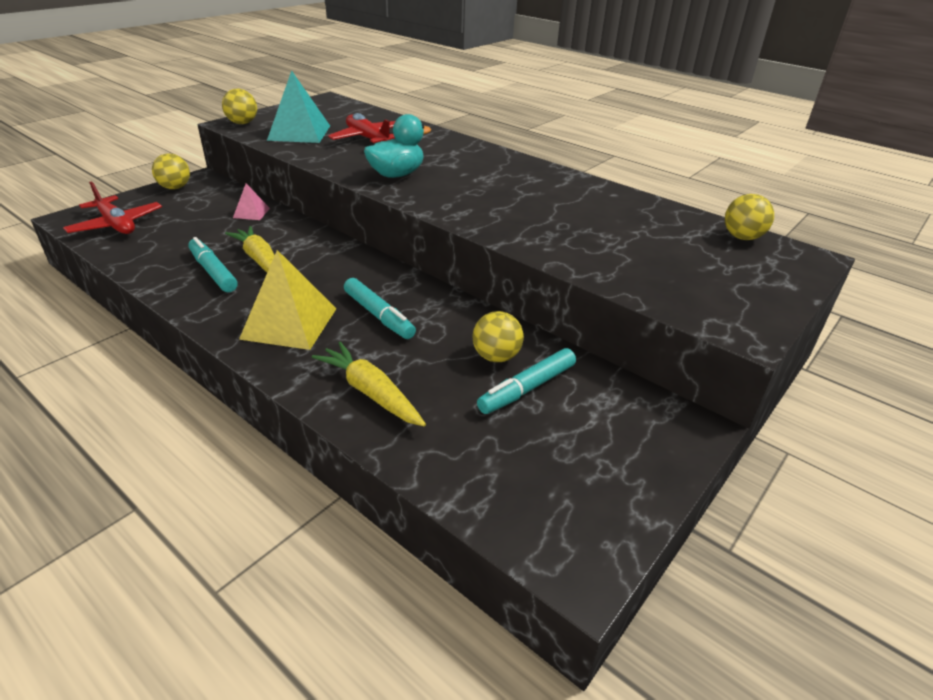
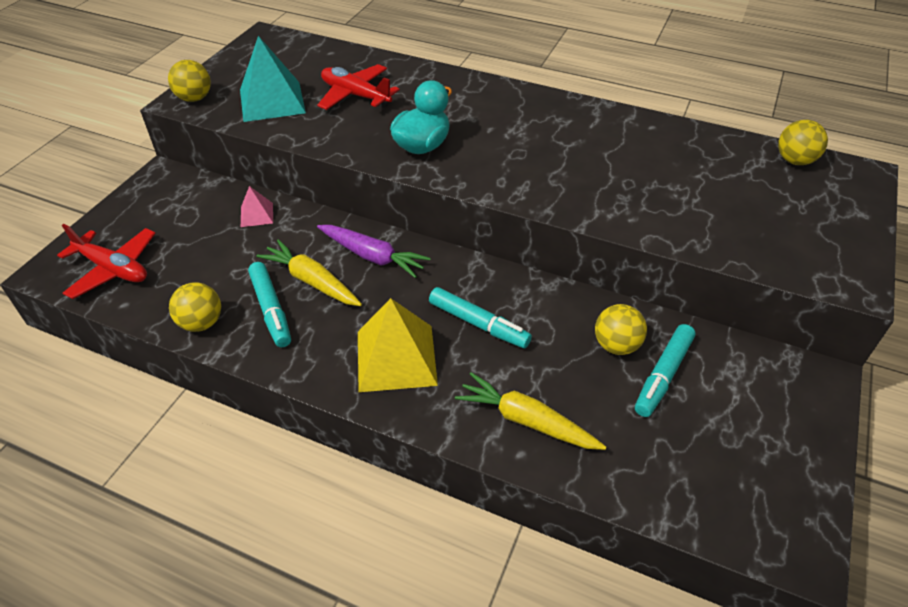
camera: 15 degrees left, 10 degrees up
(175, 187) = (142, 196): yellow ball -> yellow ball (201, 323)
(213, 272) = (271, 310): turquoise marker -> turquoise marker turned 150 degrees counterclockwise
(322, 254) = (372, 256): none -> purple carrot

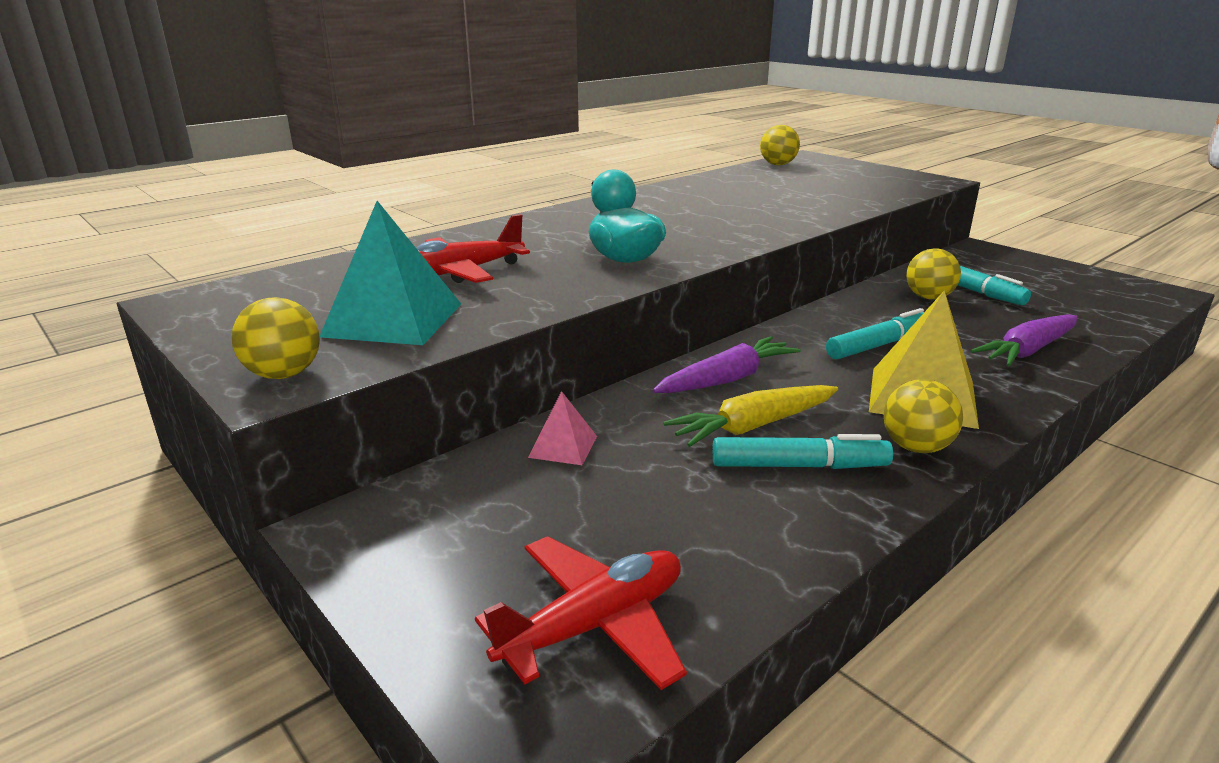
camera: 65 degrees left, 20 degrees down
(201, 323) = (803, 533): yellow ball -> yellow ball (916, 447)
(527, 421) = (1028, 351): yellow carrot -> purple carrot

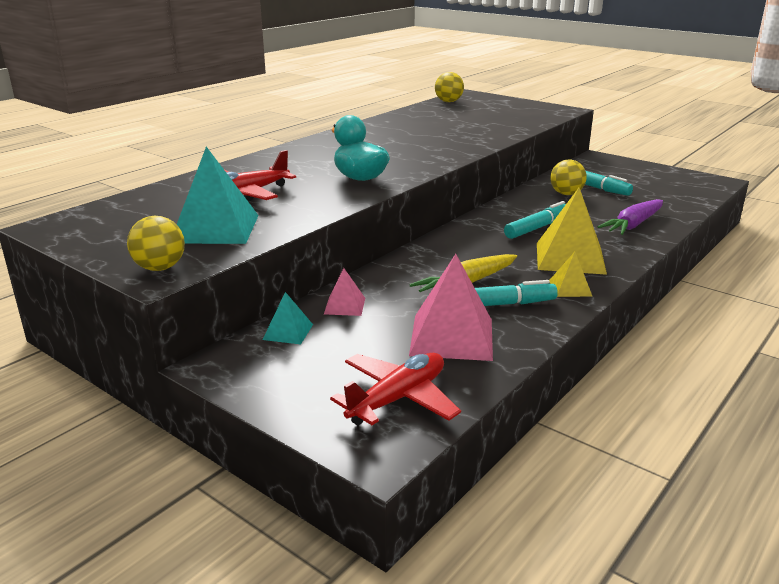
camera: 10 degrees left, 0 degrees up
(466, 482) = (288, 332): none -> turquoise pyramid
(710, 516) = (451, 337): none -> pink pyramid
(726, 379) = (441, 256): purple carrot -> none
(916, 447) = (570, 288): yellow ball -> yellow pyramid

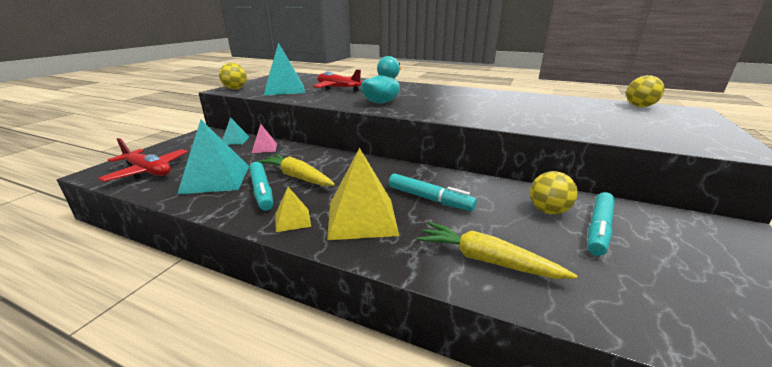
camera: 75 degrees right, 0 degrees up
(451, 337) = (216, 179): pink pyramid -> turquoise pyramid
(633, 225) = (486, 260): purple carrot -> yellow carrot

